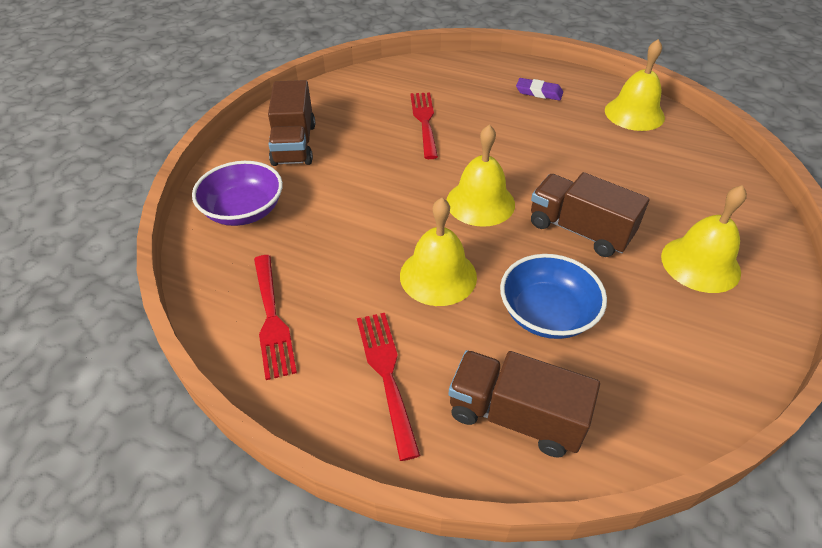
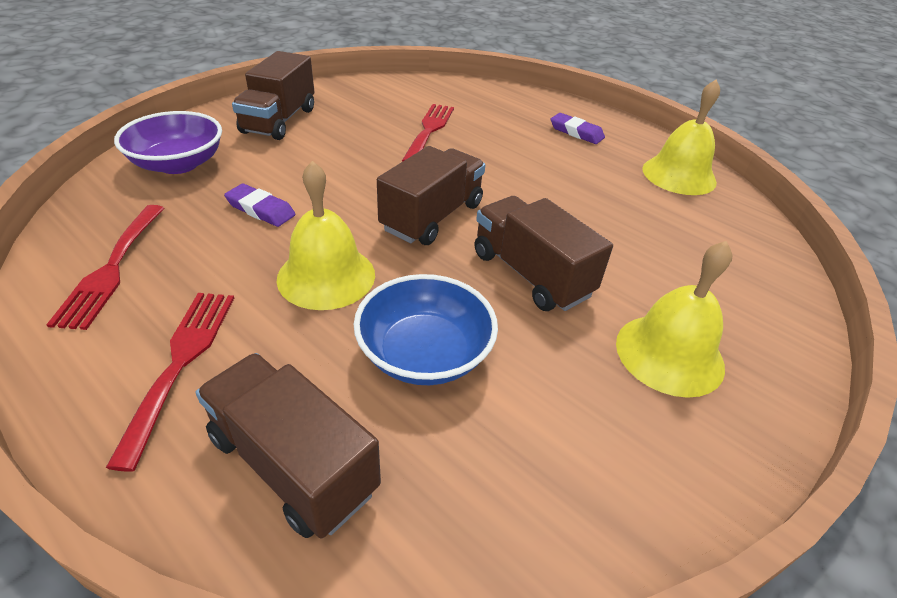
camera: 15 degrees right, 5 degrees down
(345, 234) = (260, 209): none -> purple eraser
(480, 202) = (432, 217): yellow bell -> brown truck

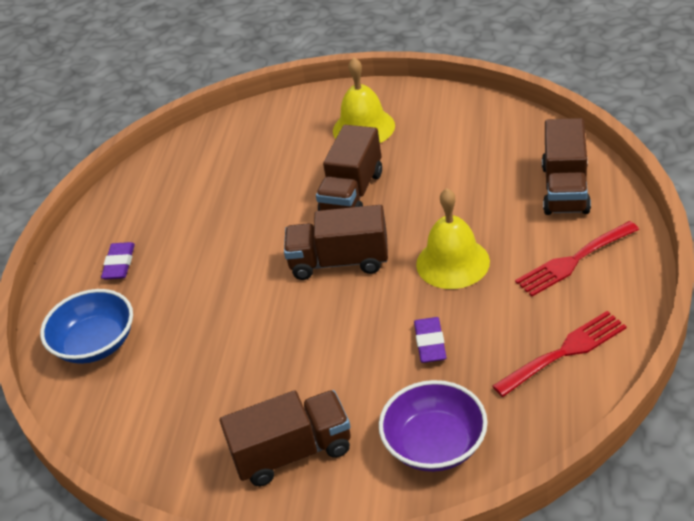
camera: 115 degrees left, 0 degrees up
(425, 354) = (461, 193): blue bowl -> blue bowl (95, 344)
(429, 130) = (206, 344): red fork -> none
(679, 175) = (149, 188): yellow bell -> none

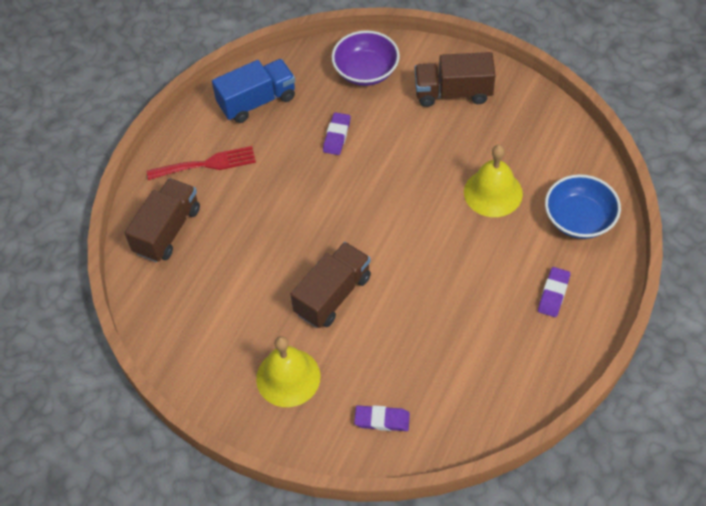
camera: 165 degrees left, 15 degrees up
(265, 129) = (382, 420): none -> purple eraser
(339, 262) = (371, 226): brown truck -> none
(452, 262) = (289, 194): yellow bell -> yellow bell (493, 192)
(565, 352) = (257, 101): red fork -> blue truck

